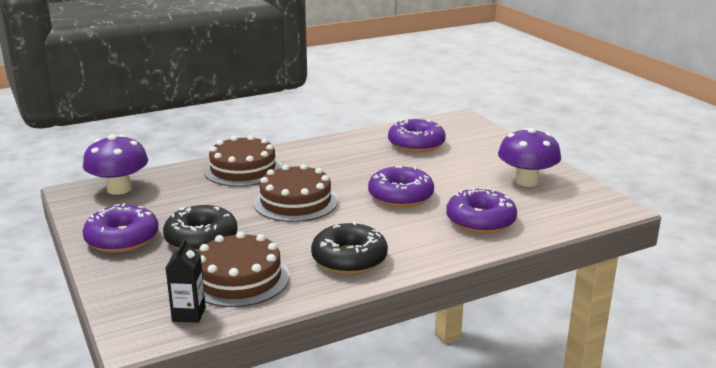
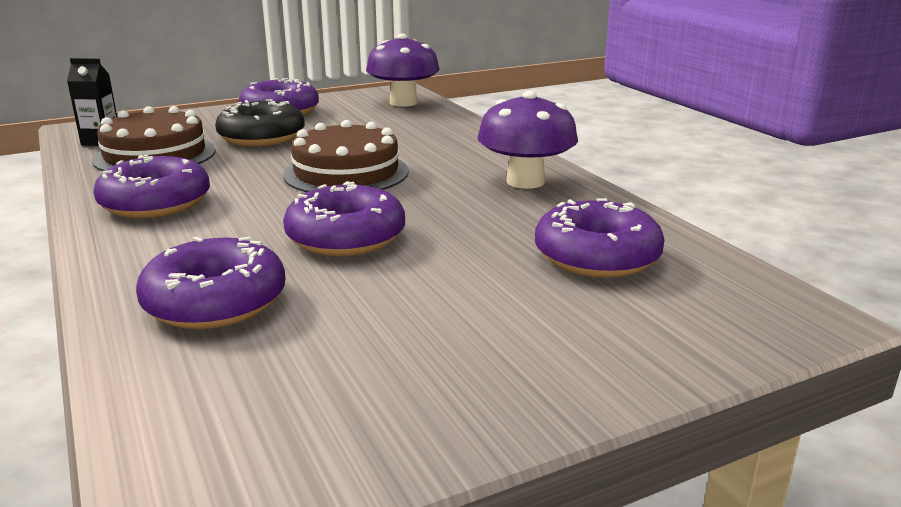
camera: 90 degrees right, 0 degrees up
(243, 169) = (459, 144): brown cake -> none
(349, 259) = (155, 203): black donut -> purple donut
(526, 181) = (393, 375): purple mushroom -> purple mushroom (525, 181)

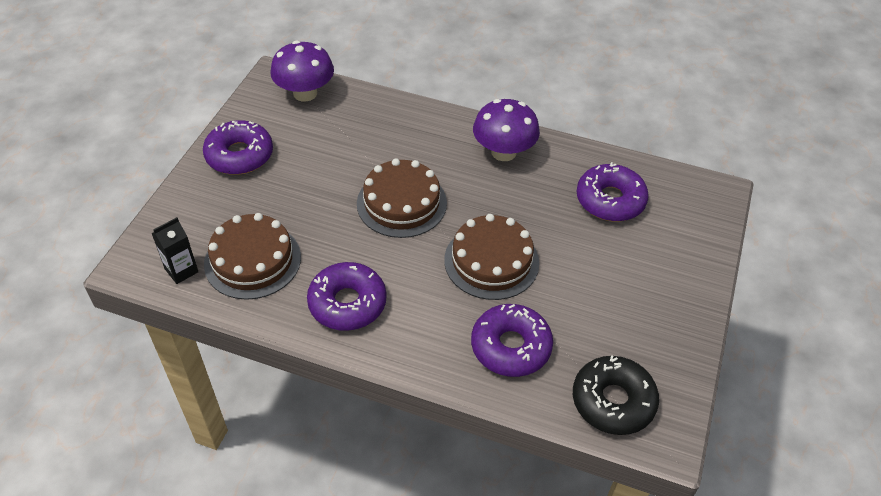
camera: 45 degrees left, 25 degrees up
(262, 137) = (284, 196): black donut -> black donut (613, 401)
(346, 237) = (491, 261): purple donut -> brown cake

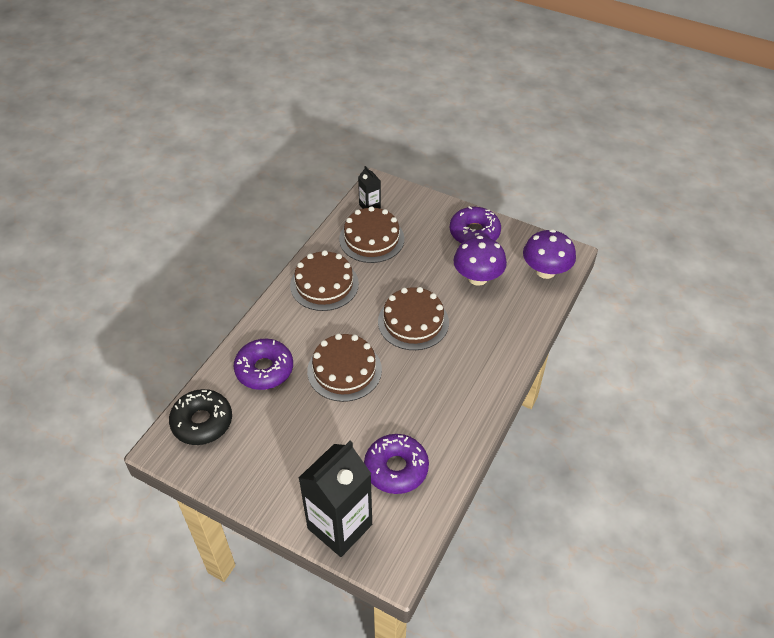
camera: 100 degrees right, 0 degrees up
(347, 303) = (324, 284): purple donut -> brown cake
(503, 152) = (465, 398): purple mushroom -> purple mushroom (477, 278)
(695, 238) = (340, 526): none -> black carton

